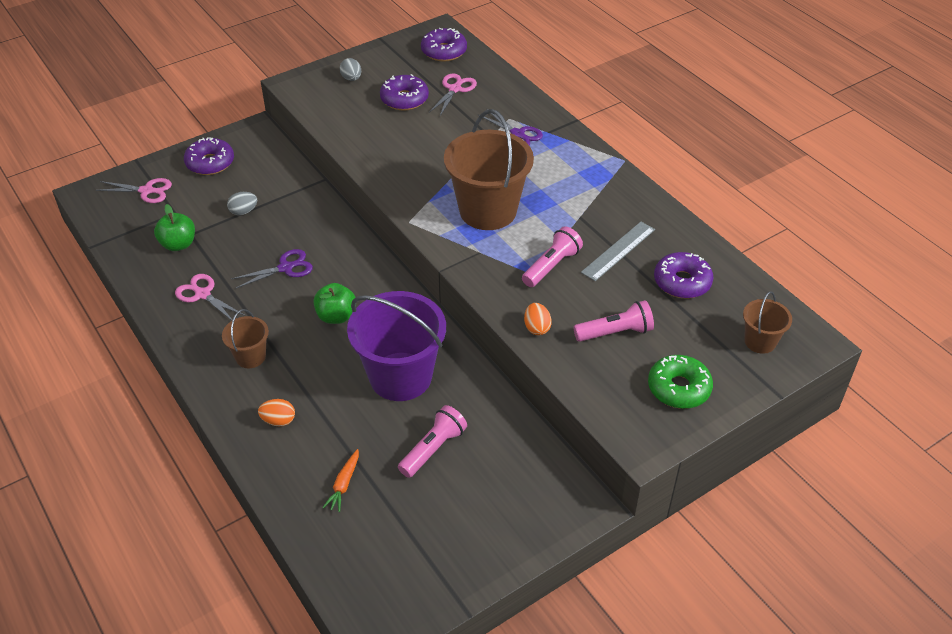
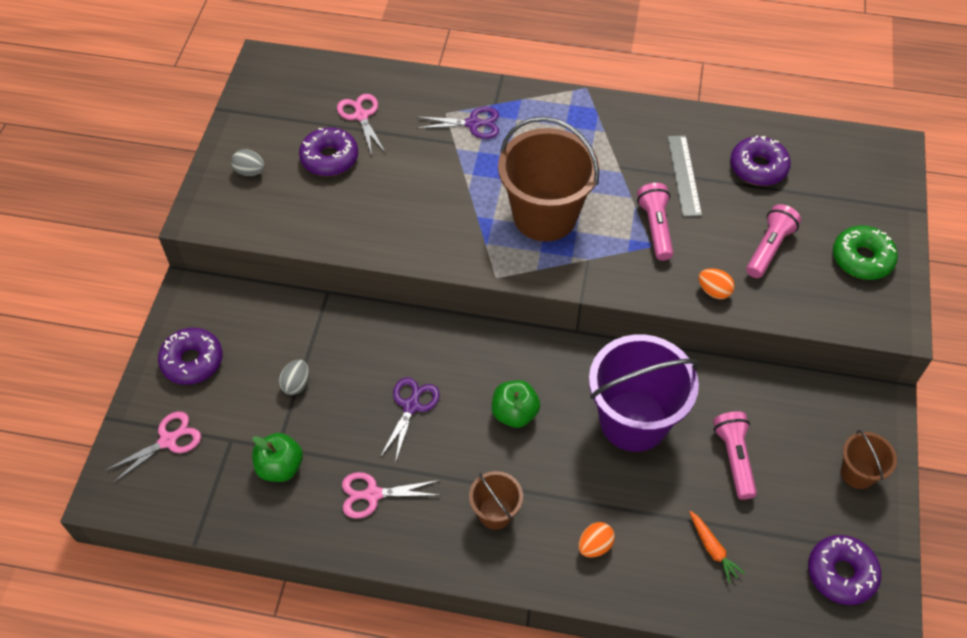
camera: 45 degrees left, 10 degrees up
(444, 51) = (299, 83): purple donut -> purple donut (841, 573)
(760, 341) = (862, 176): brown bucket -> brown bucket (857, 473)

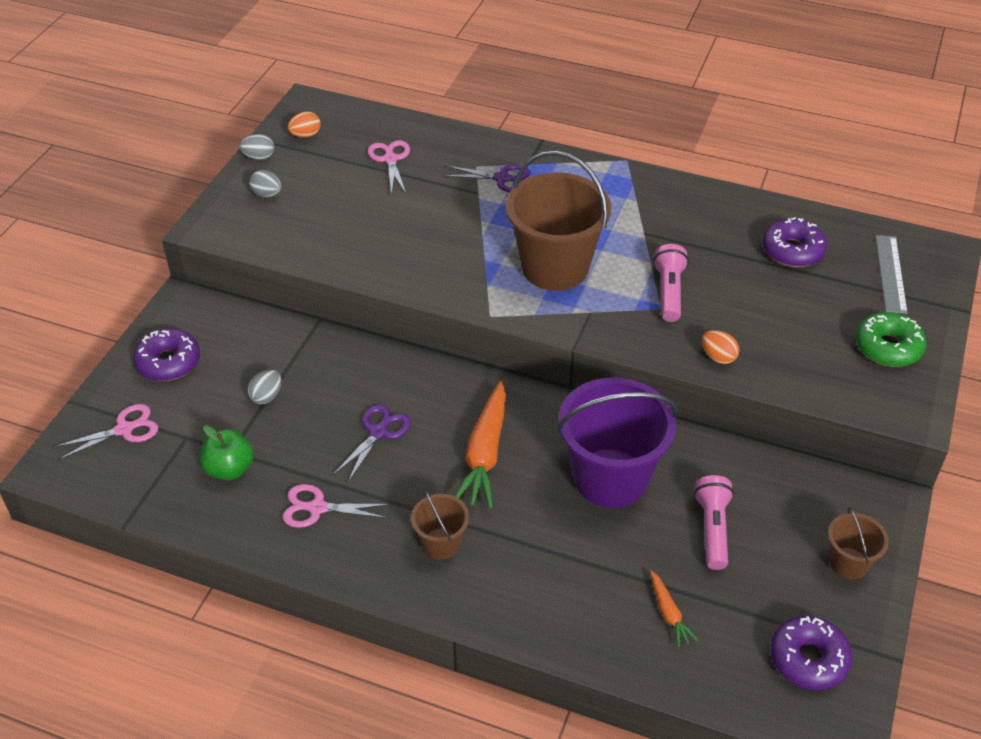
camera: 10 degrees right, 10 degrees down
(231, 130) = (259, 157): none -> grey egg
(329, 158) = (349, 192): purple donut -> none
(514, 413) = (485, 454): green apple -> orange carrot
(595, 546) = (540, 590): orange egg -> orange egg (305, 135)
(684, 175) = (711, 248): grey ruler -> grey ruler (890, 273)
(769, 248) = (787, 325): pink flashlight -> none

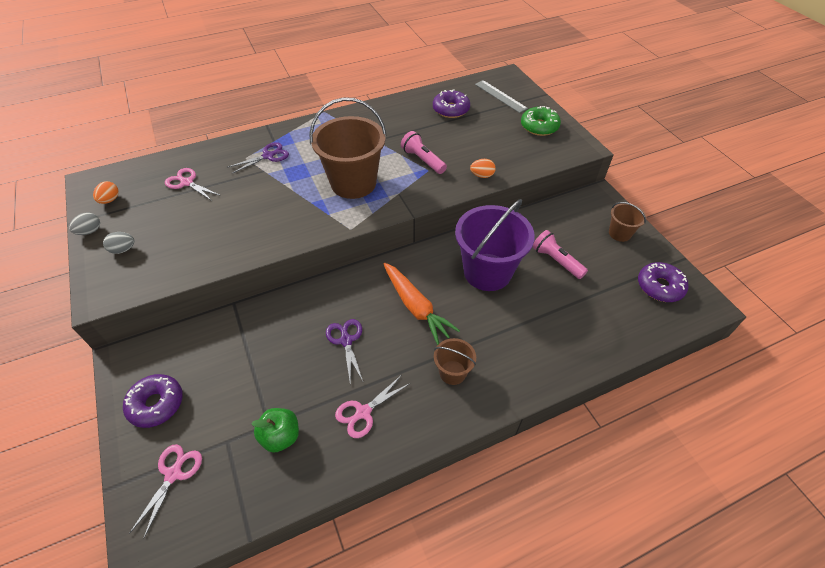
camera: 45 degrees left, 5 degrees up
(266, 396) = (252, 373): grey egg -> none
(668, 613) = (589, 314): orange carrot -> none

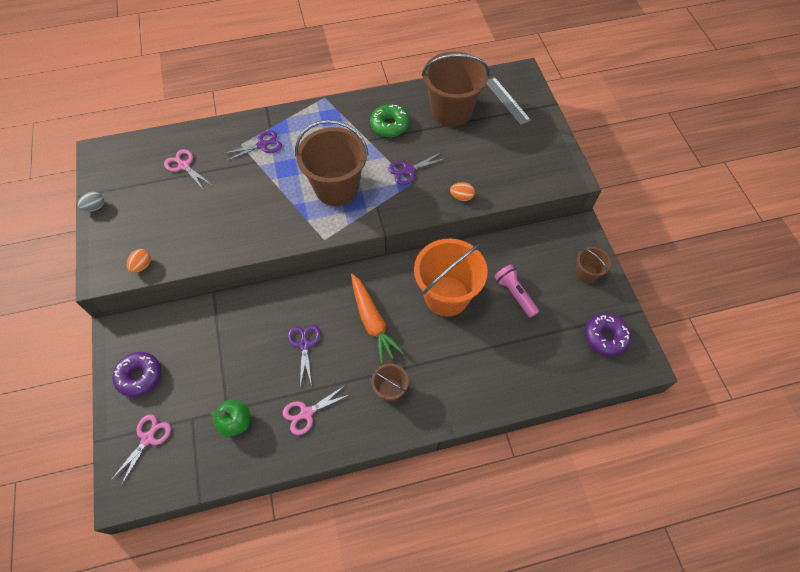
camera: 10 degrees right, 10 degrees up
(110, 200) = (114, 176): orange egg -> orange egg (142, 266)
(123, 249) = (122, 231): grey egg -> none
(422, 160) = (408, 170): pink flashlight -> purple scissors
(451, 109) = (451, 111): purple donut -> brown bucket
(487, 272) = (446, 296): purple bucket -> orange bucket
(539, 126) = (536, 145): green donut -> green donut (389, 125)

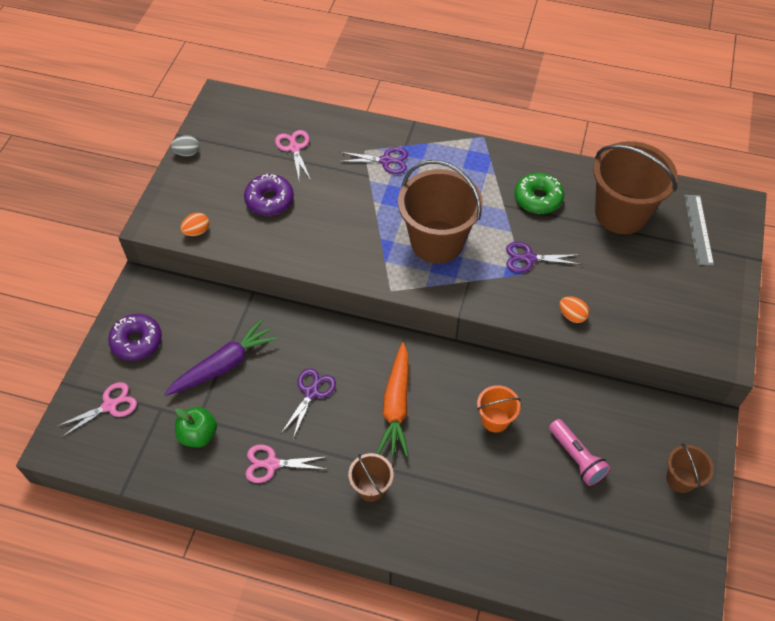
camera: 30 degrees right, 5 degrees down
(223, 358) = (224, 365): none -> purple carrot
(446, 296) = (495, 419): orange bucket -> orange bucket, size x0.49
(515, 294) = (576, 458): pink flashlight -> pink flashlight turned 150 degrees clockwise
(605, 337) = (657, 563): purple donut -> purple donut (269, 200)

